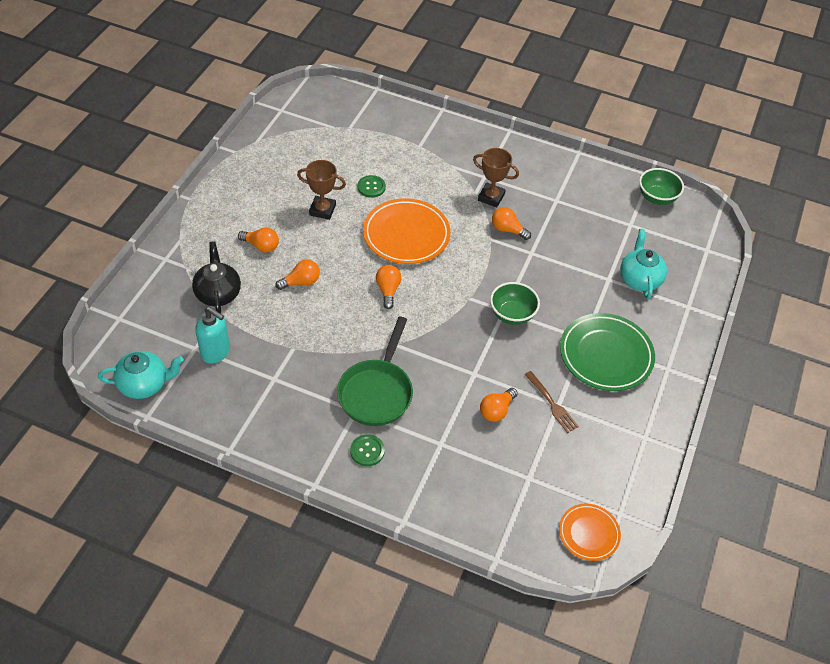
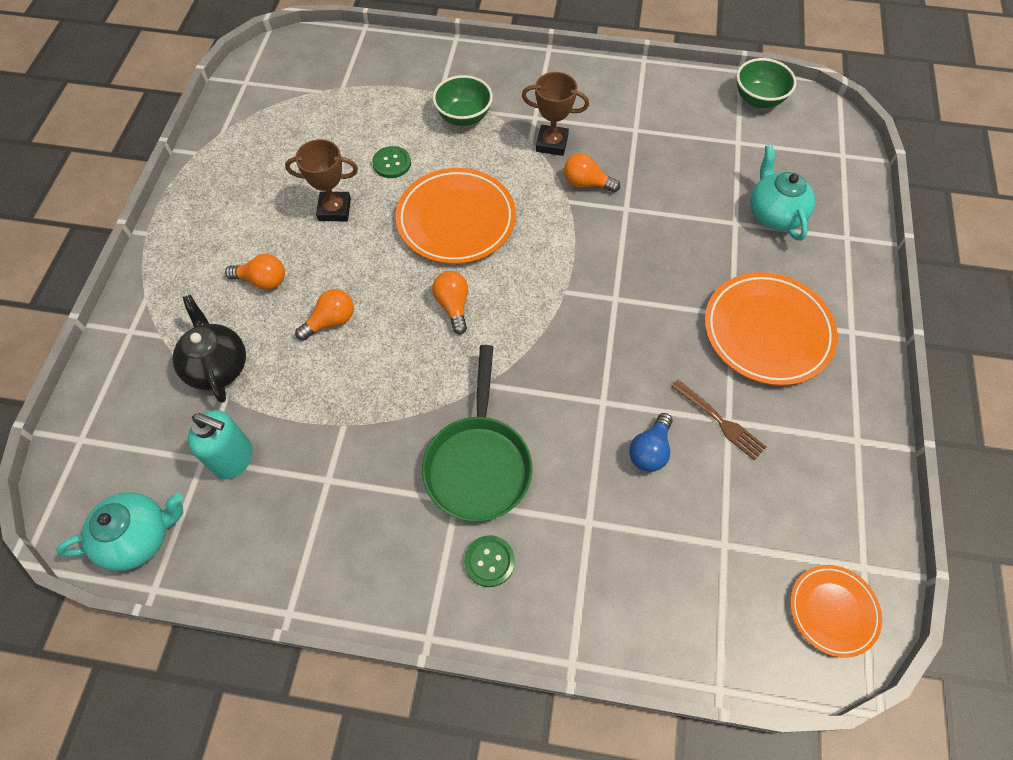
camera: 10 degrees left, 10 degrees up
(496, 410) = (650, 450): orange light bulb -> blue light bulb
(512, 314) = (628, 302): green bowl -> green bowl (464, 117)
(606, 355) = (767, 332): green plate -> orange plate

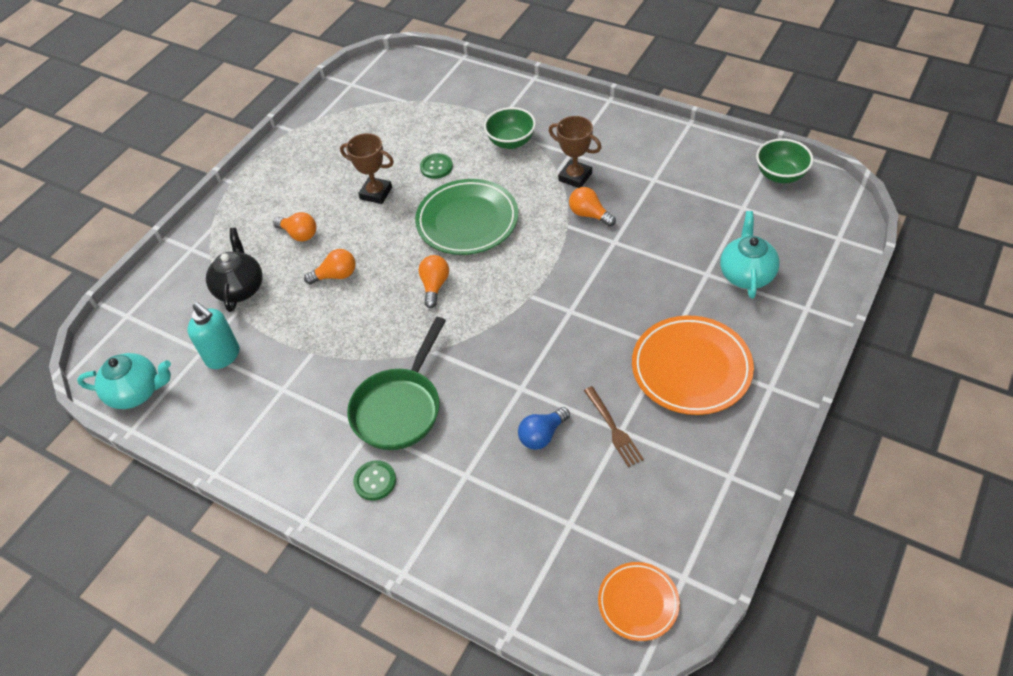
camera: 25 degrees right, 10 degrees down
(456, 220) = (467, 221): orange plate -> green plate

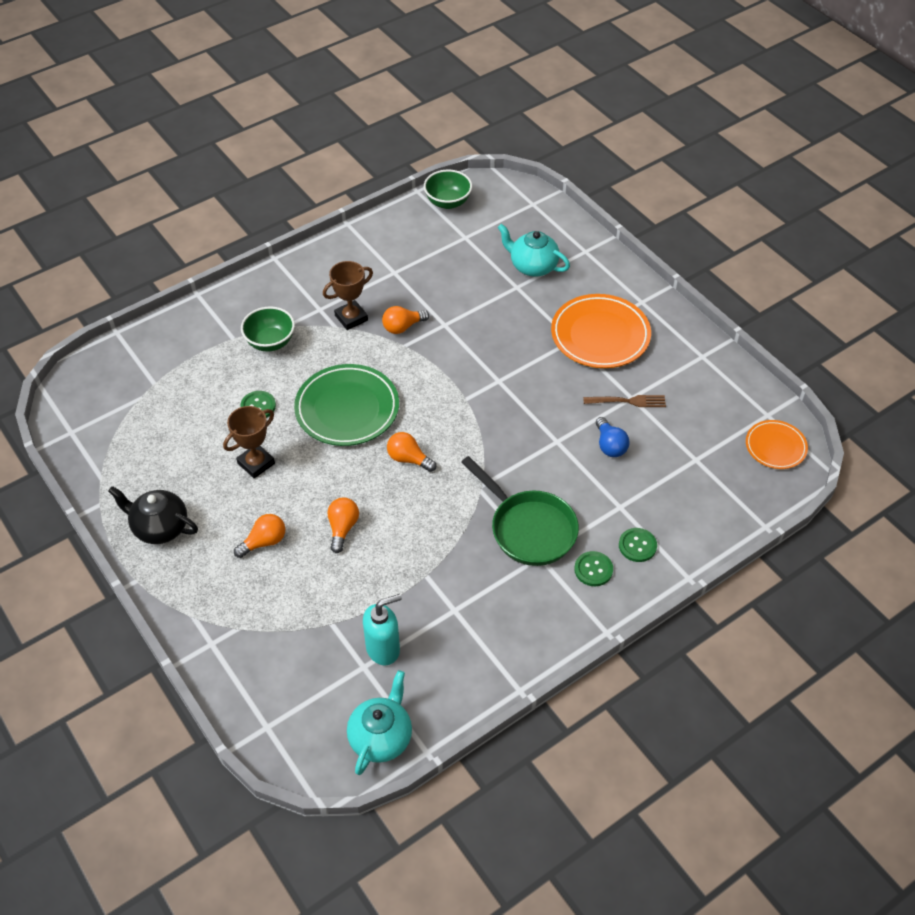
camera: 70 degrees left, 0 degrees up
(240, 288) = (302, 612): black teapot -> black teapot (160, 527)
(423, 509) = (637, 546): none -> green button

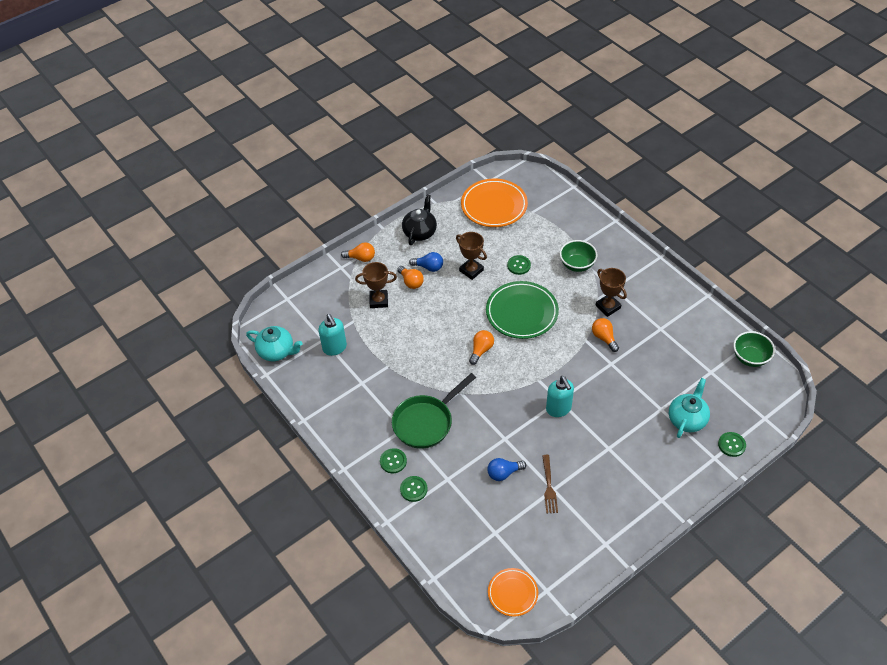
camera: 90 degrees right, 0 degrees up
(238, 517) = (429, 267): none -> blue light bulb
(295, 587) = (378, 300): none -> brown trophy
(342, 528) = (422, 319): orange light bulb -> orange light bulb (361, 258)
(512, 382) = (558, 409): none -> turquoise soap dispenser
(568, 235) = (731, 445): none -> green button
(600, 335) = (617, 468): orange plate -> orange plate (494, 206)

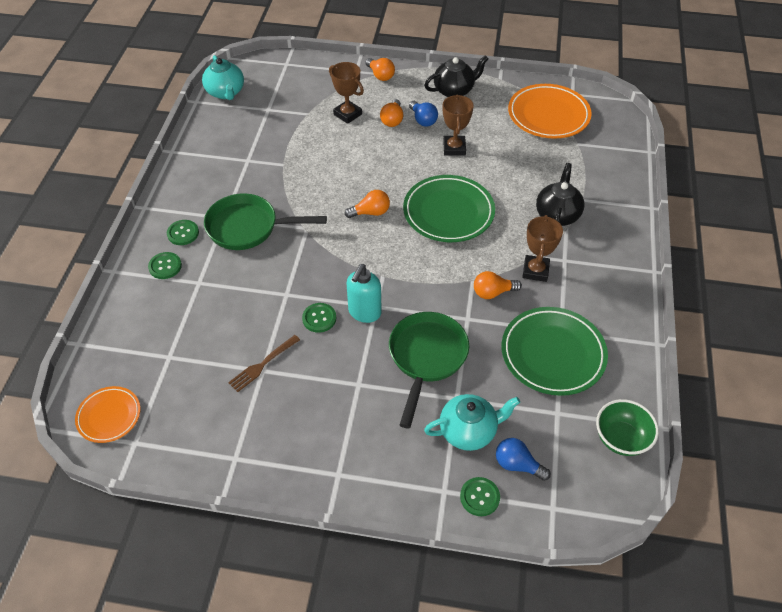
camera: 45 degrees right, 0 degrees up
(335, 348) = (266, 121): turquoise soap dispenser -> none
(503, 473) = (245, 319): blue light bulb -> blue light bulb (517, 465)
(518, 265) = (501, 175): green button -> green button (319, 318)
(577, 265) = (557, 214): green bowl -> black teapot
(604, 338) = (492, 292): orange light bulb -> orange light bulb turned 120 degrees counterclockwise
(620, 403) = (426, 358): none -> green pan
(672, 344) = (553, 354): none -> green plate

